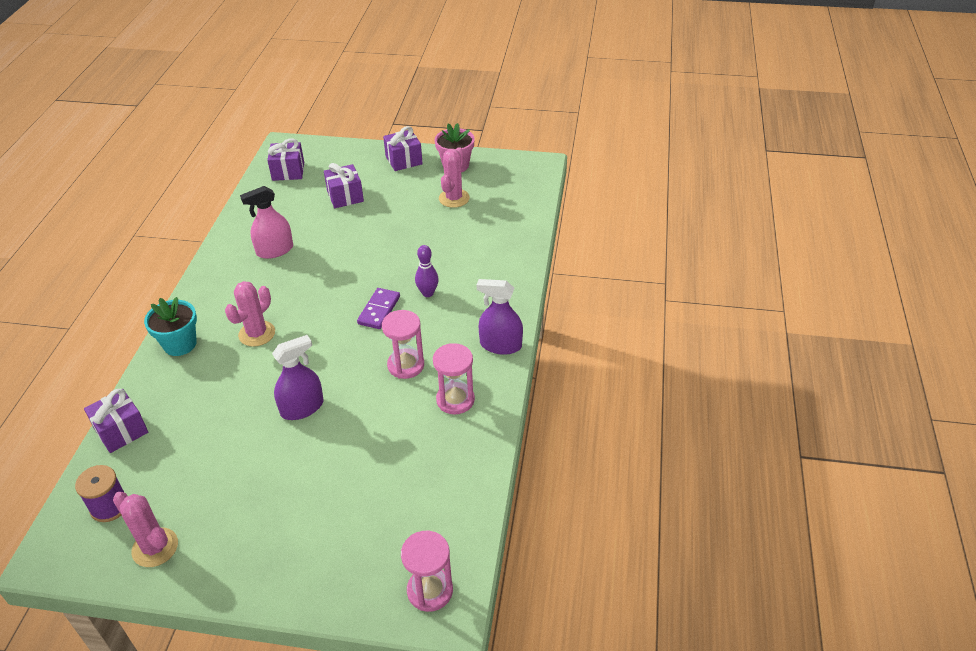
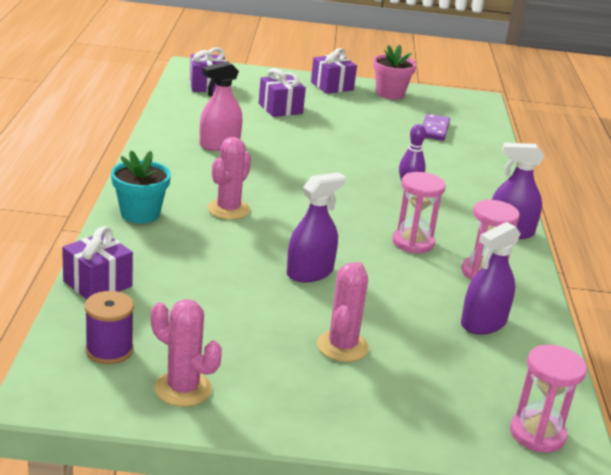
camera: 10 degrees left, 15 degrees down
(379, 310) = (361, 198): purple domino -> purple domino (434, 130)
(432, 462) = (483, 323): none -> purple spray bottle
(454, 198) = (400, 117): pink cactus -> pink cactus (342, 346)

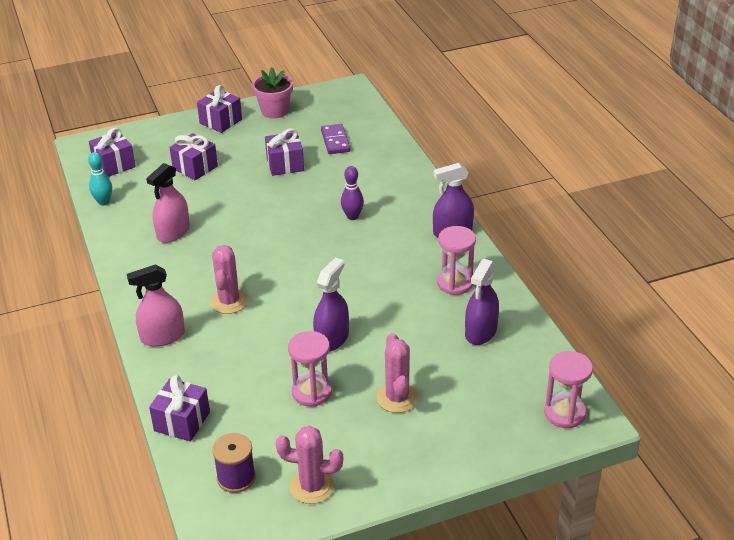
camera: 20 degrees left, 10 degrees up
(140, 214) = (162, 336): turquoise flower pot -> pink spray bottle
(175, 106) = (103, 202): none -> turquoise bowling pin
(370, 131) = (285, 164): none -> purple gift
(413, 243) = (389, 275): pink hourglass -> pink hourglass (312, 392)

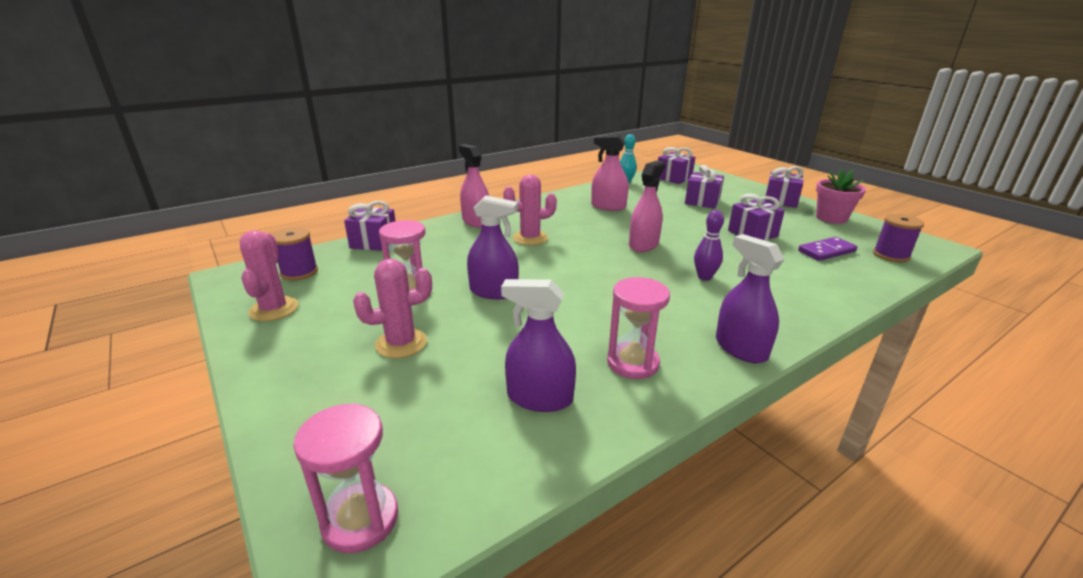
camera: 75 degrees right, 10 degrees down
(278, 232) = (643, 245): none -> pink spray bottle
(355, 115) = (891, 255): none -> purple spool

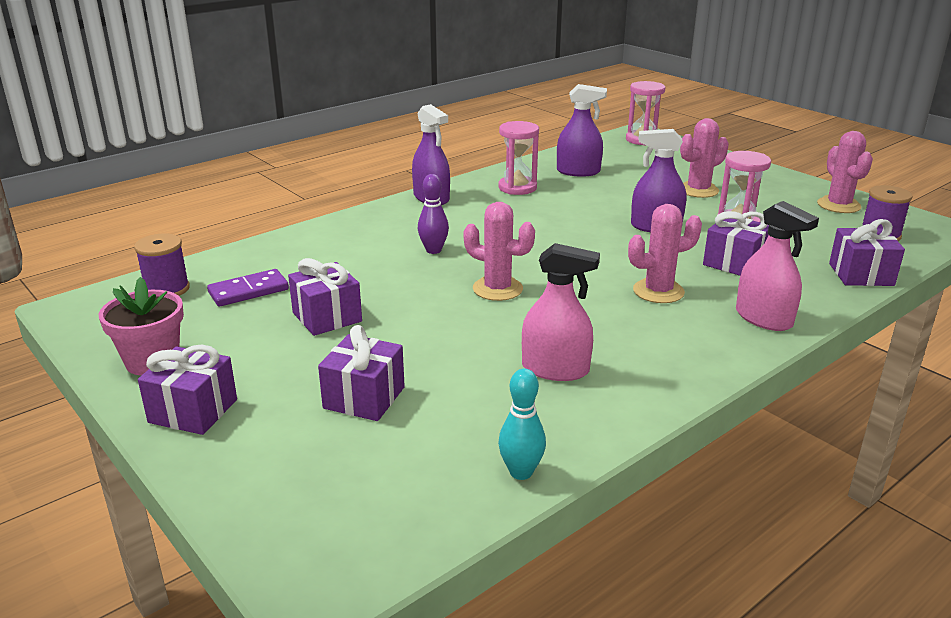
camera: 175 degrees right, 0 degrees up
(643, 245) = (497, 289): pink spray bottle -> pink cactus
(674, 178) = (389, 503): purple gift -> purple gift (734, 263)

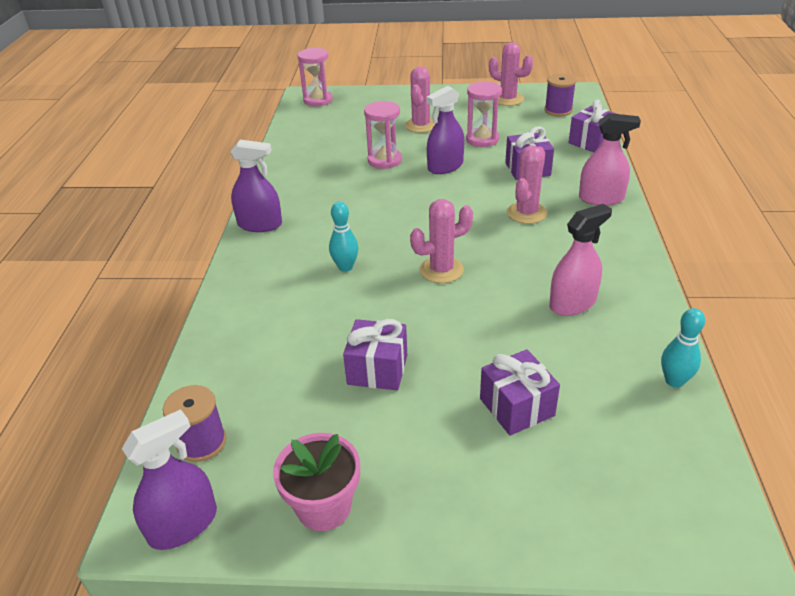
camera: 45 degrees left, 10 degrees up
(193, 411) = (436, 513): purple gift -> none
(248, 291) = (276, 393): purple domino -> none
(433, 250) = (345, 267): purple bowling pin -> turquoise bowling pin
(517, 188) = (306, 182): pink hourglass -> pink hourglass (384, 160)
(578, 171) = (323, 147): purple spray bottle -> purple spray bottle (183, 525)

